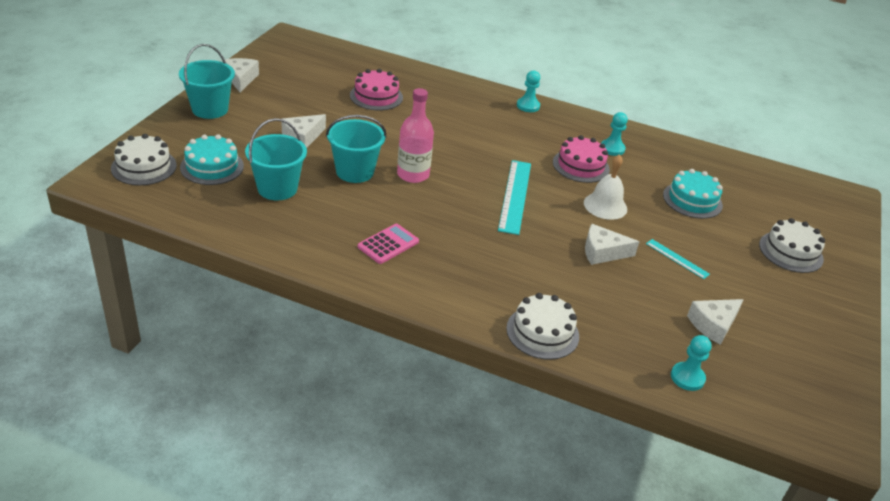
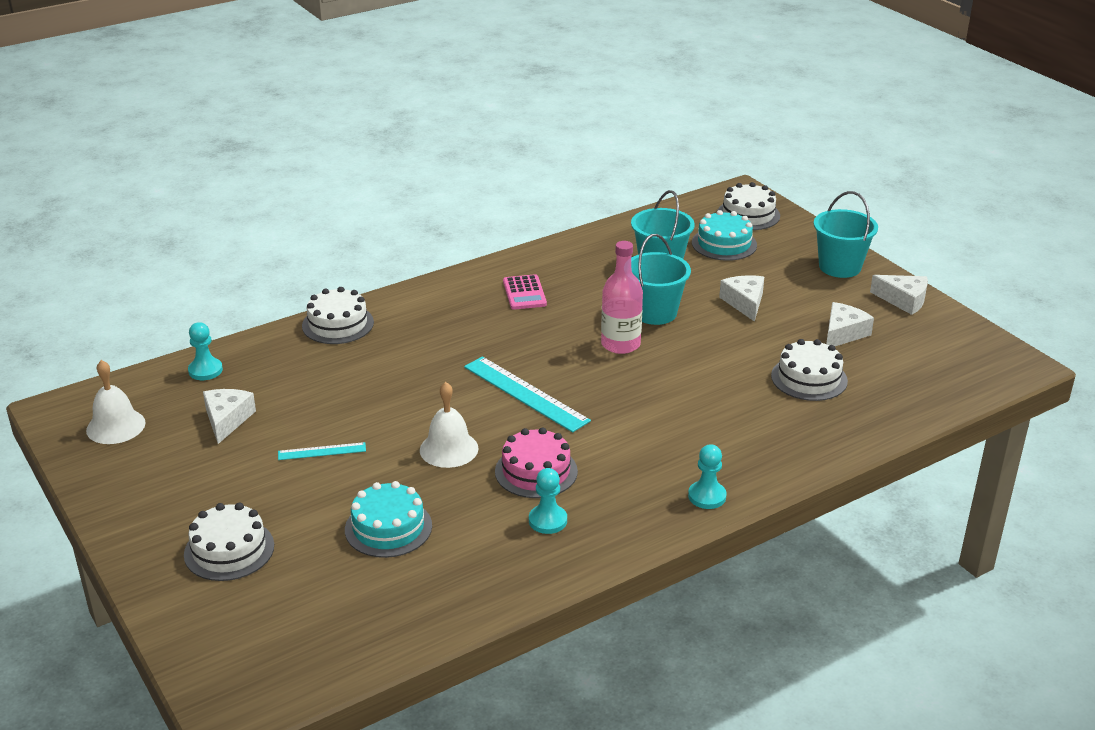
camera: 130 degrees right, 5 degrees down
(376, 96) = (809, 378): pink cake -> white cake
(602, 252) = (385, 406): white cheese -> white cheese (843, 333)
(799, 385) = (116, 426): none -> white bell

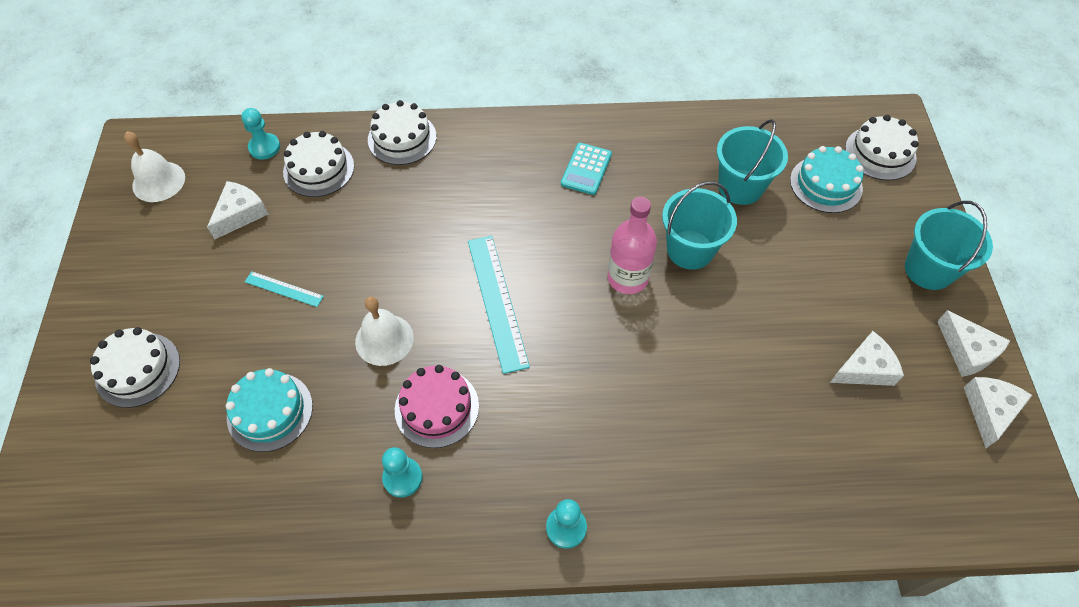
camera: 30 degrees right, 25 degrees up
(524, 293) = (586, 169): pink calculator -> turquoise calculator
(744, 303) = (790, 276): white cheese -> white cheese (989, 411)
(809, 378) = (782, 416): white cake -> white cake (318, 169)

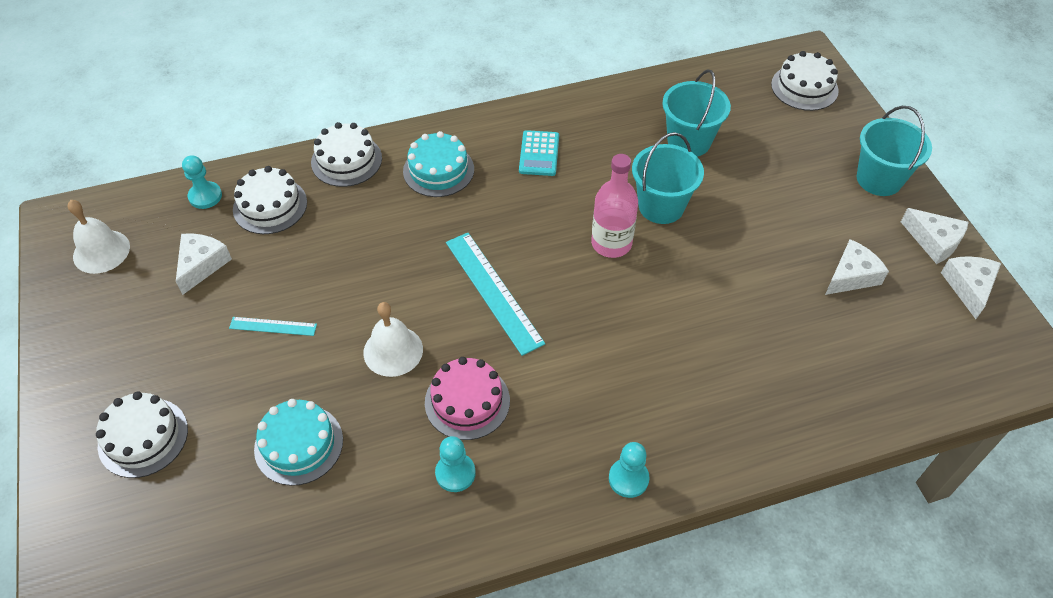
camera: 15 degrees left, 5 degrees down
(826, 184) = (765, 124): turquoise cake -> turquoise cake (438, 170)

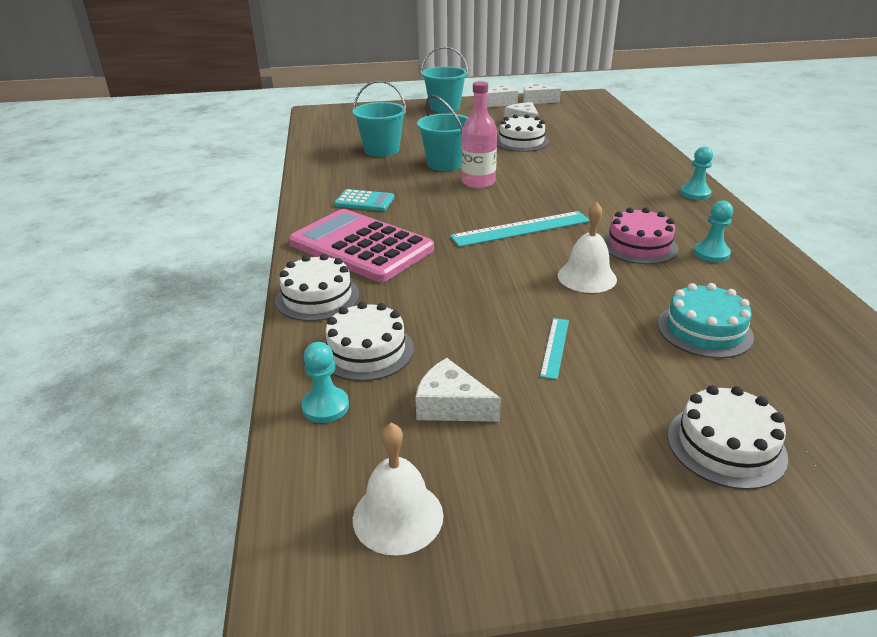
camera: 80 degrees left, 20 degrees down
(438, 170) = (361, 246): turquoise cake -> pink calculator
(804, 87) = (348, 115): white cake -> white cake (521, 141)

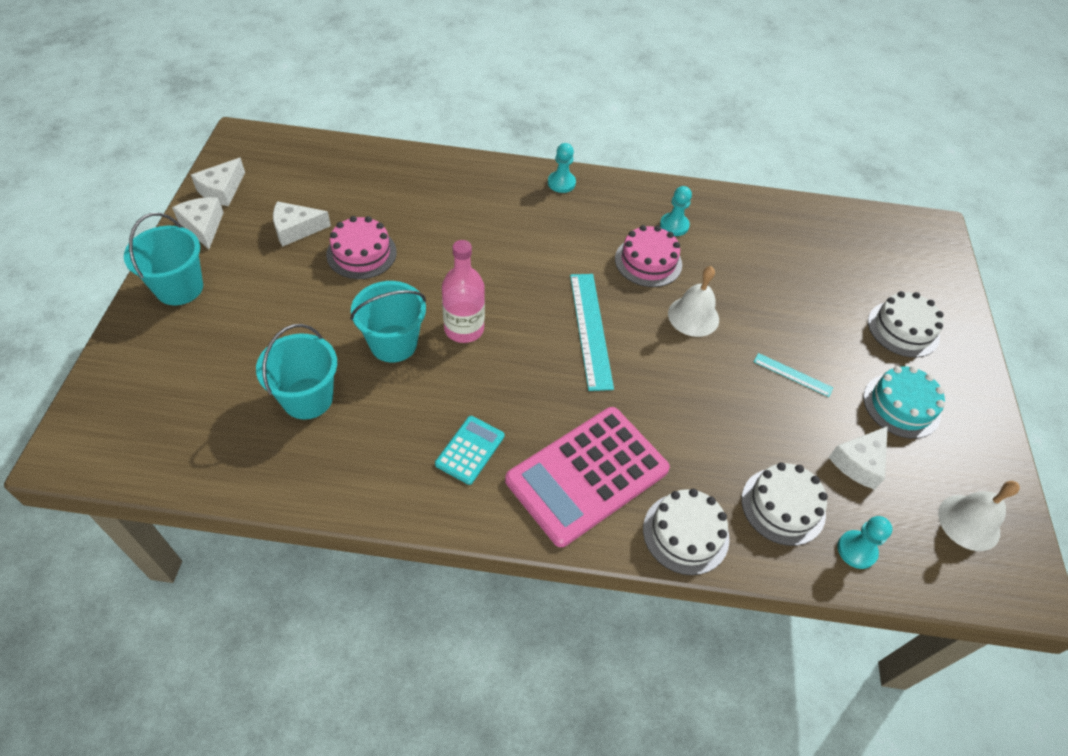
camera: 80 degrees left, 20 degrees up
(521, 141) = (361, 253): white cake -> pink cake
(704, 330) = (782, 281): turquoise cake -> turquoise cake (901, 405)

